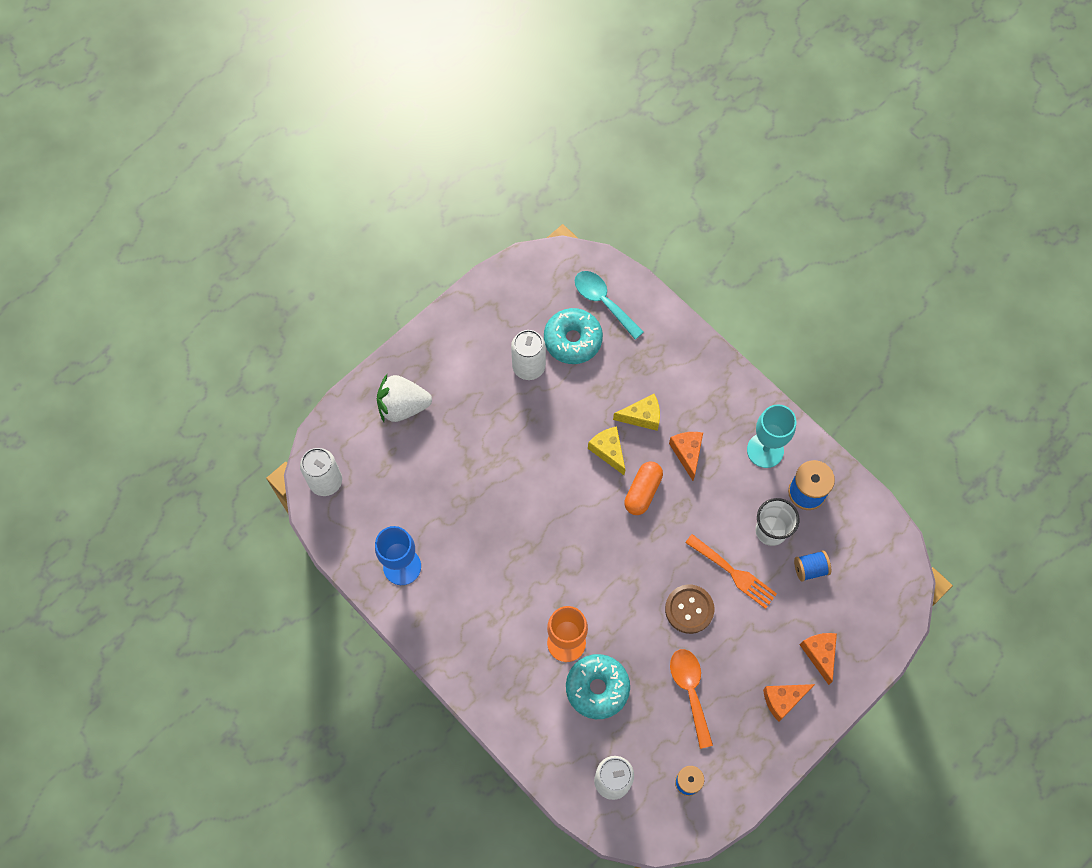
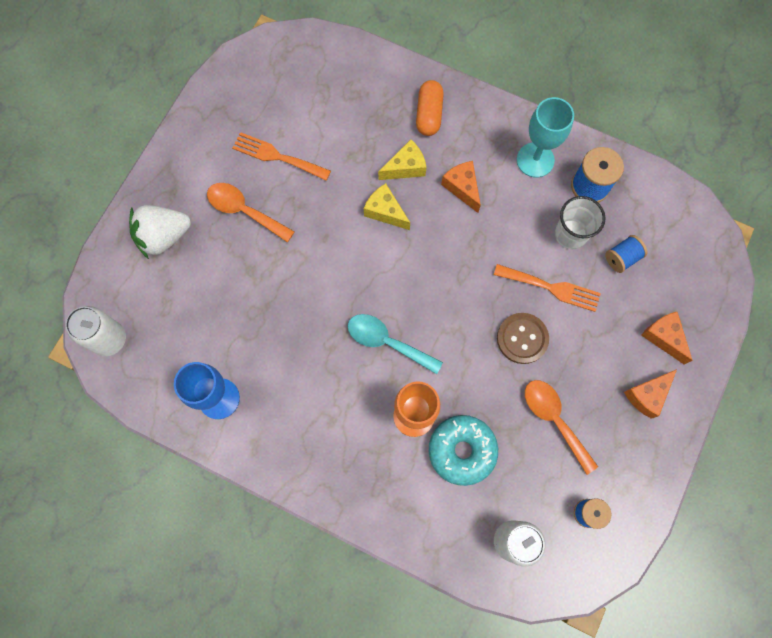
camera: 20 degrees left, 5 degrees up
(482, 407) = (245, 211): none -> orange spoon
(528, 366) = (277, 156): white can -> orange fork
(573, 340) = (311, 117): turquoise donut -> none
(603, 302) = (328, 71): turquoise spoon -> turquoise spoon (387, 342)
(643, 491) = (433, 239): orange capsule -> orange capsule (429, 114)

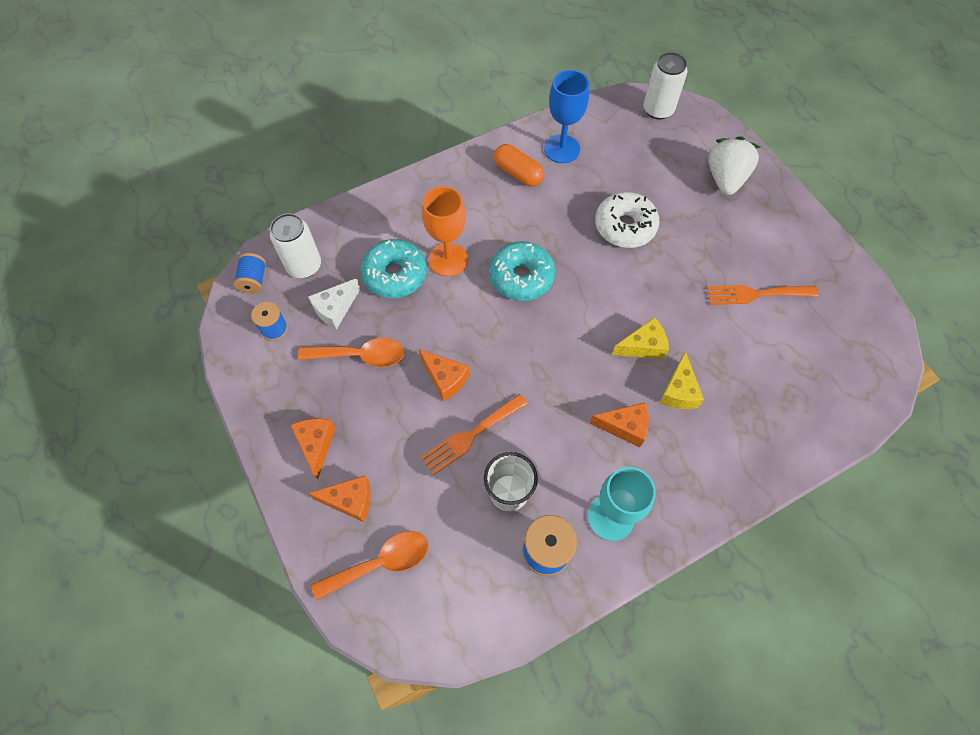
camera: 125 degrees right, 10 degrees down
(245, 211) = (714, 243): orange spoon -> orange spoon (380, 563)
(275, 290) = (625, 226): none -> white donut
(277, 156) = (755, 294): orange fork -> orange fork turned 150 degrees counterclockwise
(387, 342) = (521, 277): turquoise spoon -> turquoise donut
(429, 114) = (726, 450): orange capsule -> orange capsule (518, 173)
(522, 338) = (445, 378): brown button -> orange cheese
(531, 475) = (335, 309): none -> white cheese
(622, 258) = (451, 523): blue spool -> blue spool (254, 280)

